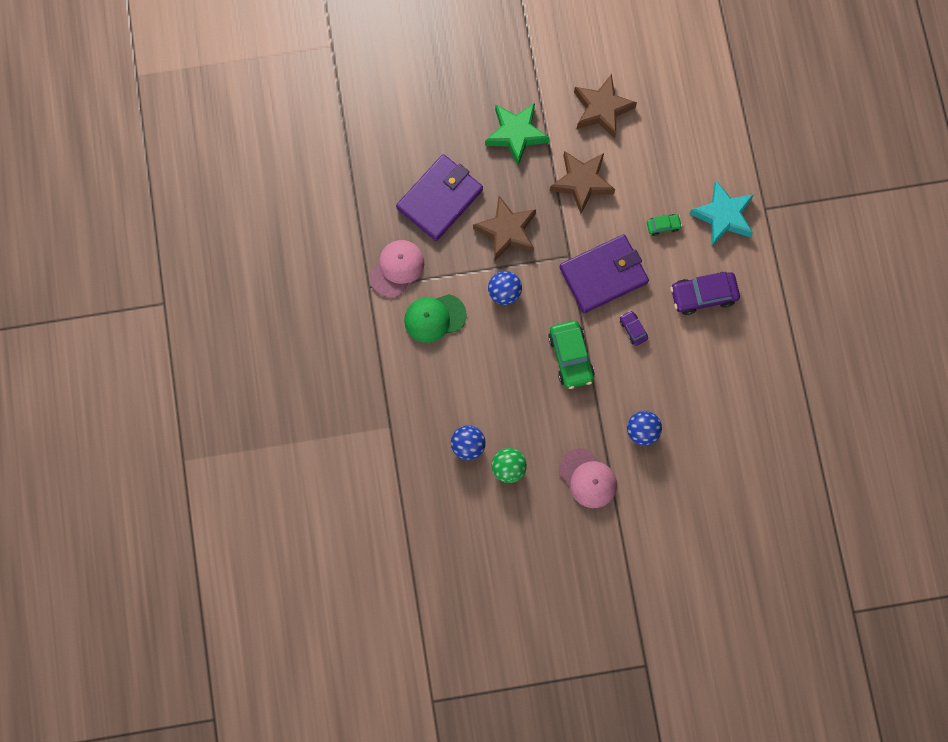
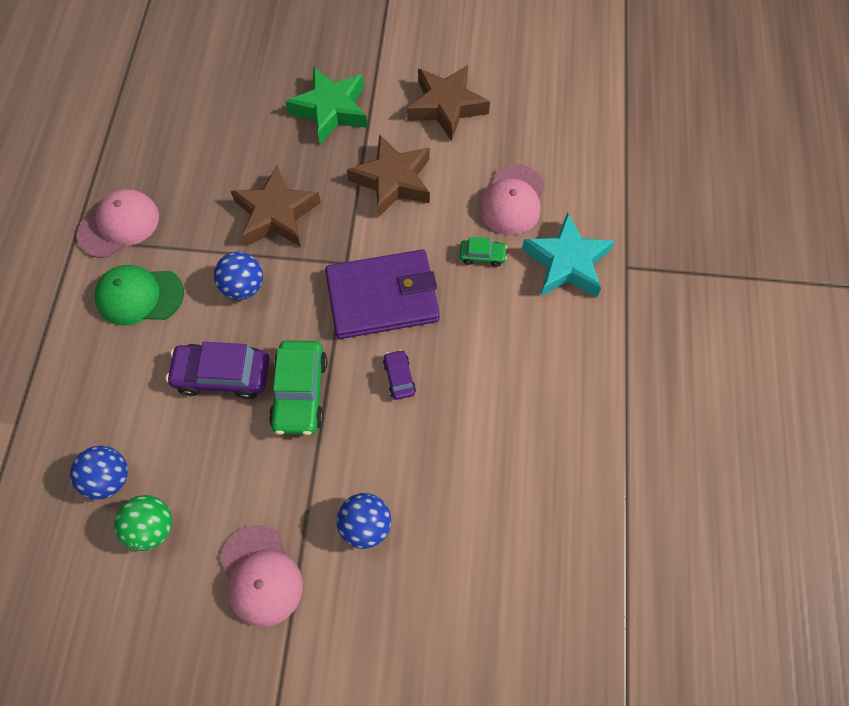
camera: 15 degrees right, 10 degrees down
(440, 199) = (208, 159): purple wallet -> none
(672, 176) = (512, 200): none -> pink cap
(703, 295) = (511, 356): purple car -> purple car (223, 375)

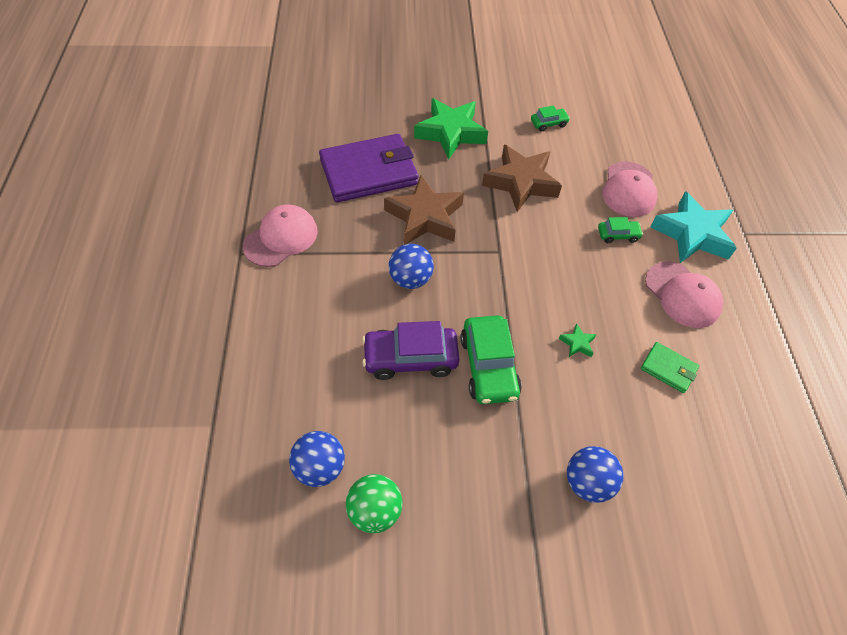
camera: 10 degrees left, 10 degrees down
(139, 296) = (314, 296): green cap -> none
(261, 575) = (498, 546): pink cap -> pink cap (682, 295)
(382, 297) = (541, 276): purple wallet -> purple wallet (369, 172)
(399, 377) = (577, 343): purple car -> green star
(446, 106) = (549, 123): brown star -> green car
(487, 416) = (668, 369): none -> green wallet

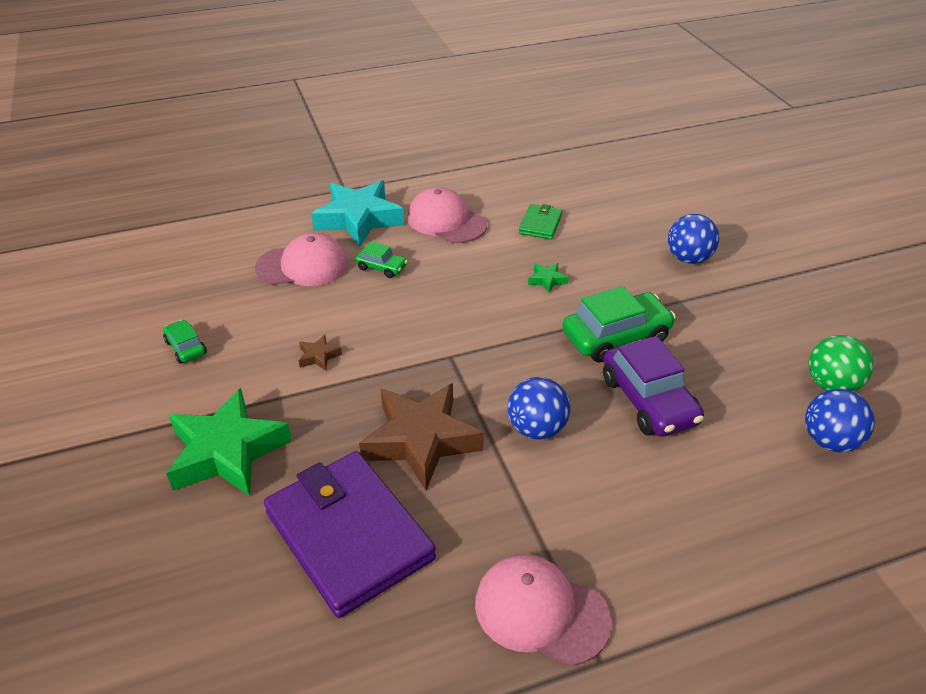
camera: 105 degrees left, 15 degrees down
(521, 182) = (318, 356): brown star -> brown star, size x0.41
(618, 235) = (381, 267): green car -> green car turned 135 degrees clockwise
(682, 295) = (446, 221): pink cap -> pink cap turned 90 degrees counterclockwise

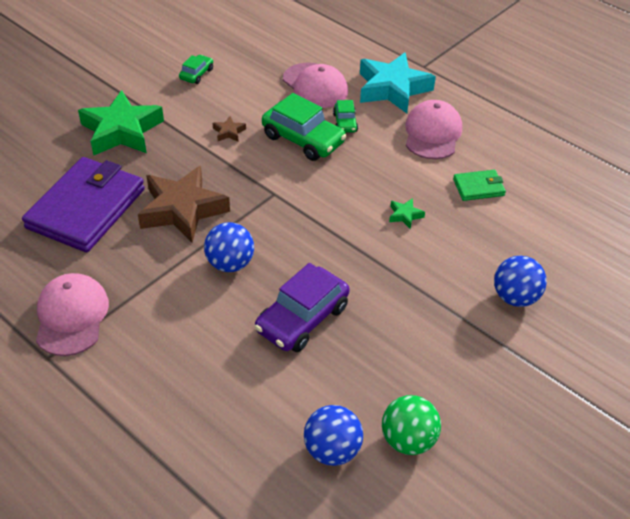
camera: 60 degrees right, 5 degrees up
(616, 337) = (365, 278): green car -> green car (303, 139)

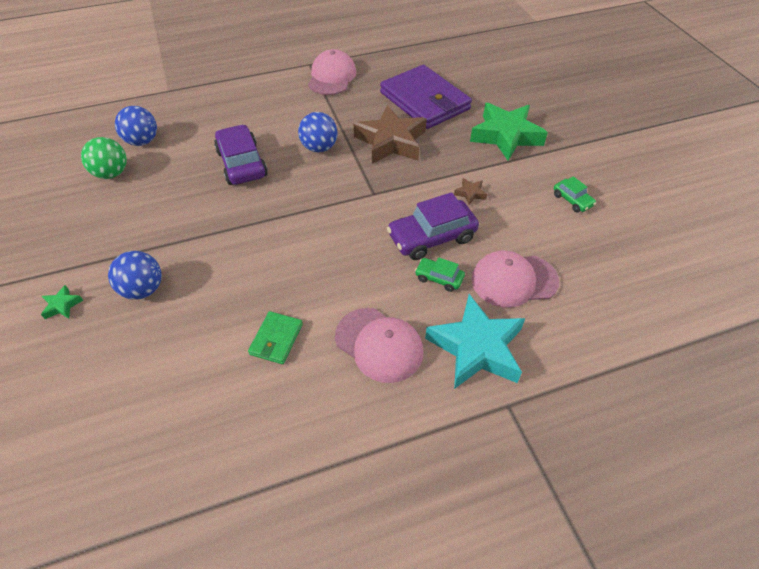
camera: 120 degrees right, 5 degrees up
(71, 316) = (332, 77): pink cap -> pink cap turned 105 degrees counterclockwise
(303, 139) = (431, 237): green car -> purple car
(405, 215) = (286, 263): green star -> green star (62, 305)

